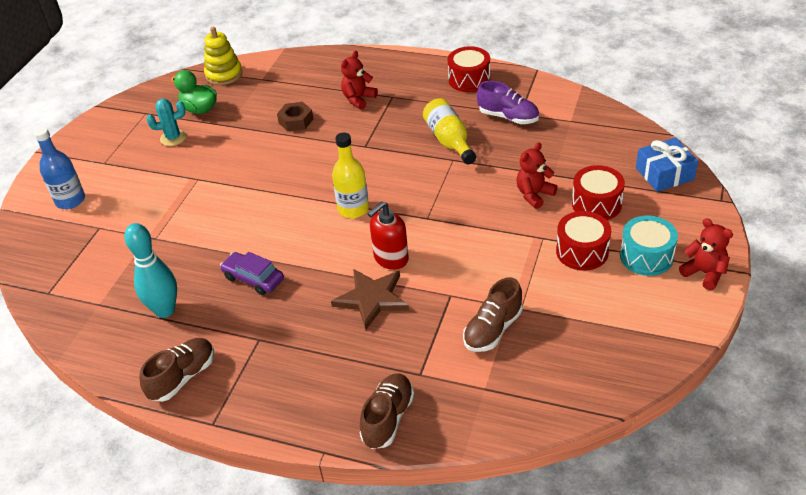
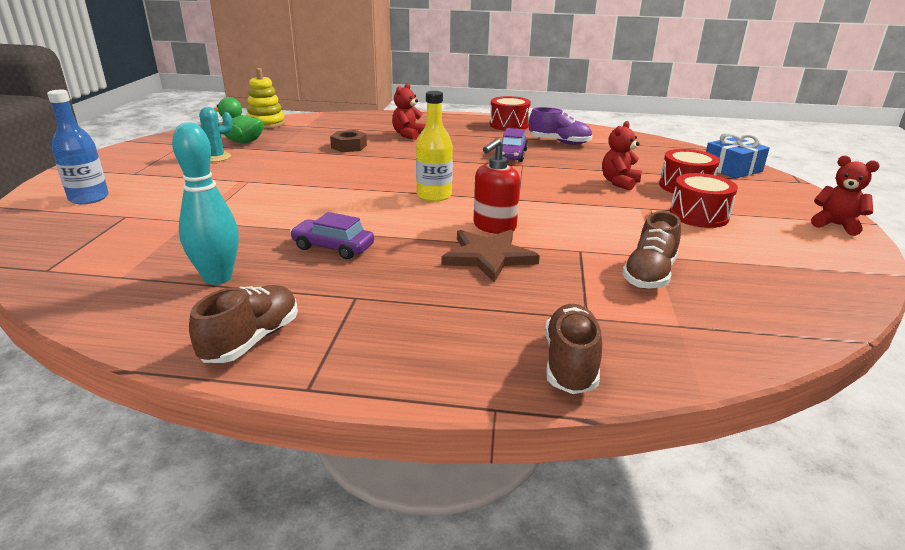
camera: 15 degrees left, 15 degrees down
(449, 141) = (512, 155): yellow bottle -> purple car
(646, 256) = (766, 216): turquoise drum -> none

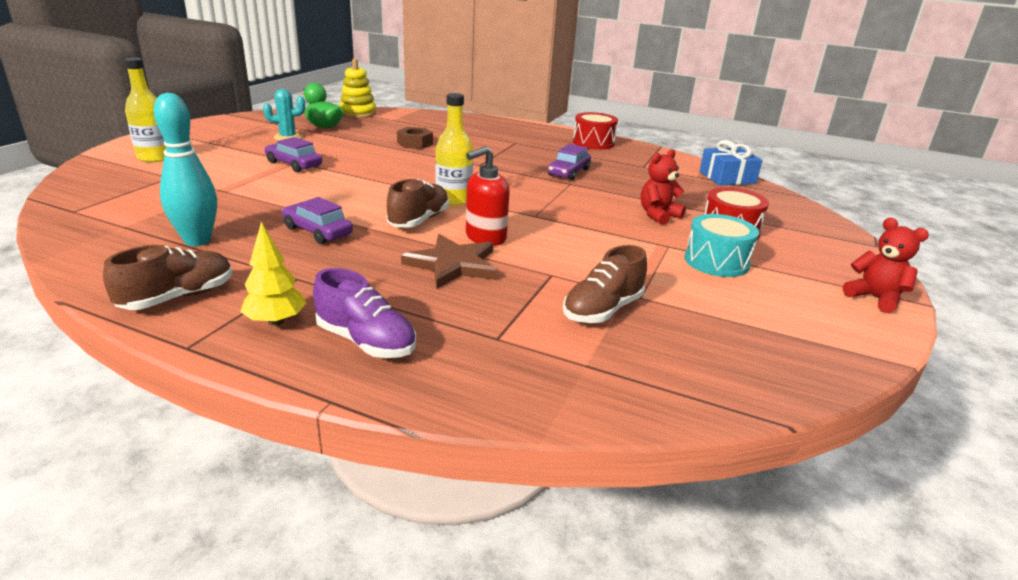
camera: 15 degrees right, 0 degrees up
(89, 198) = (155, 158): blue bottle -> yellow bottle
(247, 184) = (294, 164): none -> purple car
(373, 344) = (276, 321): none -> yellow tree
(408, 135) = (481, 140): red teddy bear -> none
(559, 142) = (631, 167): purple shoe -> purple shoe (366, 341)
(570, 363) = (439, 377): brown shoe -> brown shoe (419, 220)
(698, 215) = (716, 261): red drum -> turquoise drum
(732, 169) = (805, 220): blue gift -> blue gift (727, 177)

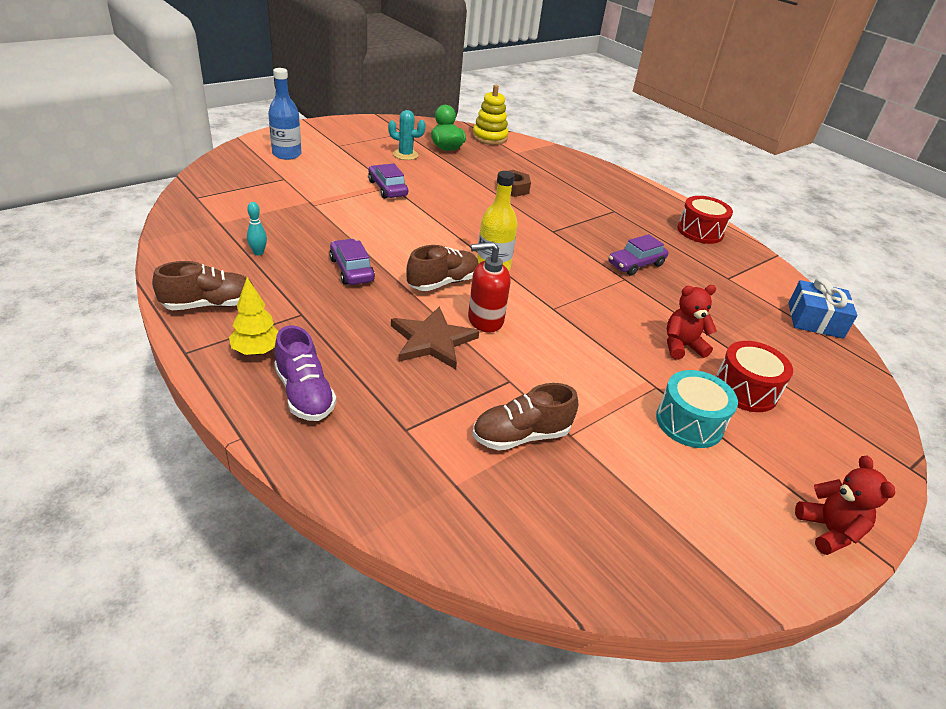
camera: 25 degrees right, 10 degrees up
(155, 158) = (287, 154): yellow bottle -> blue bottle
(197, 241) = (258, 253): turquoise bowling pin -> turquoise bowling pin, size x0.46

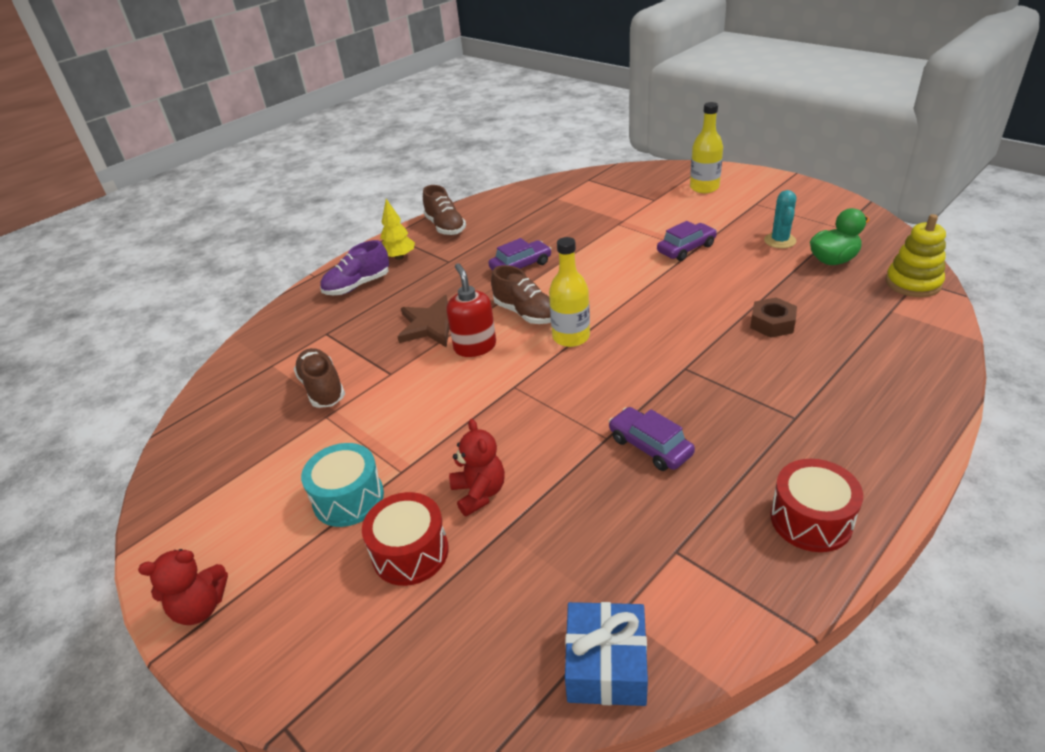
camera: 90 degrees right, 0 degrees up
(258, 253) = (522, 223): turquoise bowling pin -> none
(287, 154) = (704, 188): blue bottle -> yellow bottle

